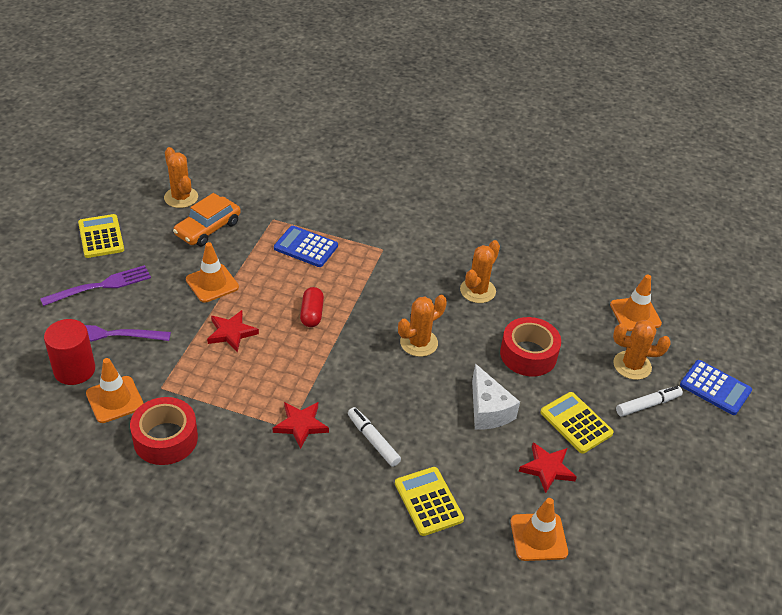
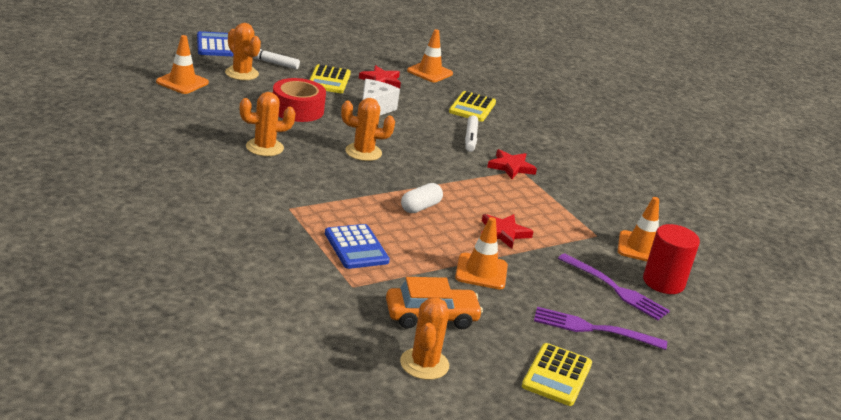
camera: 140 degrees left, 15 degrees down
(165, 439) = (617, 210): red tape -> none
(312, 314) = (420, 207): red capsule -> white capsule

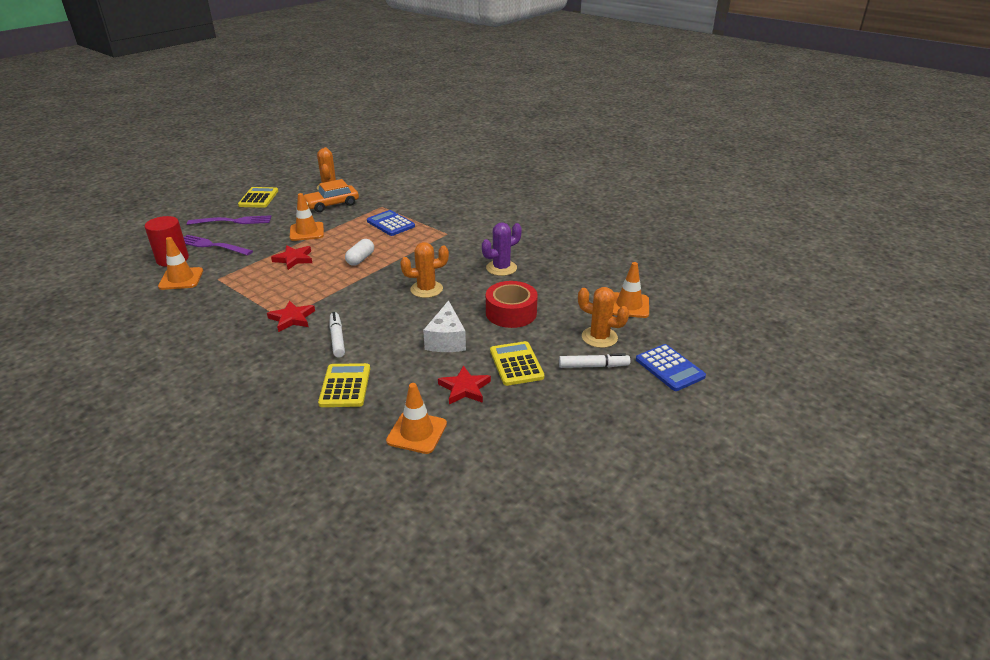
camera: 165 degrees right, 5 degrees up
(264, 147) = (501, 268): orange cactus -> purple cactus

